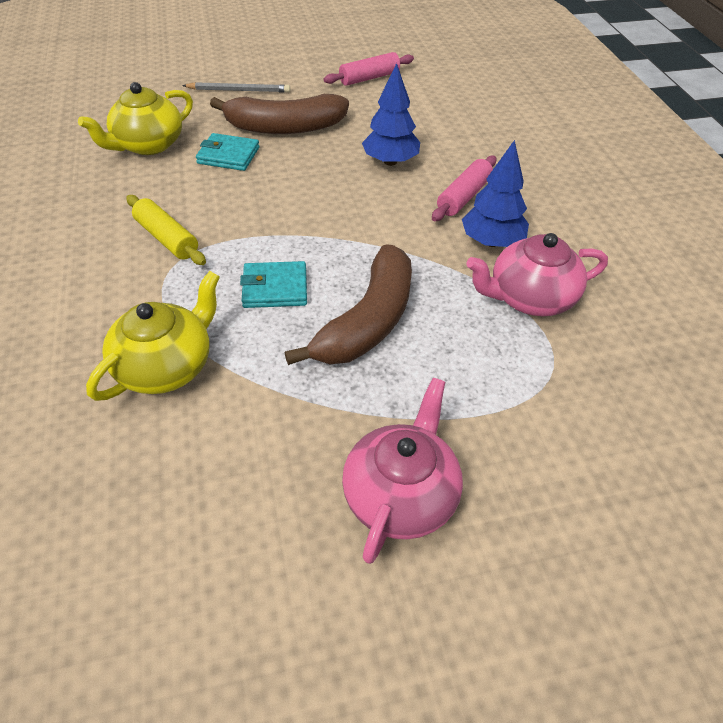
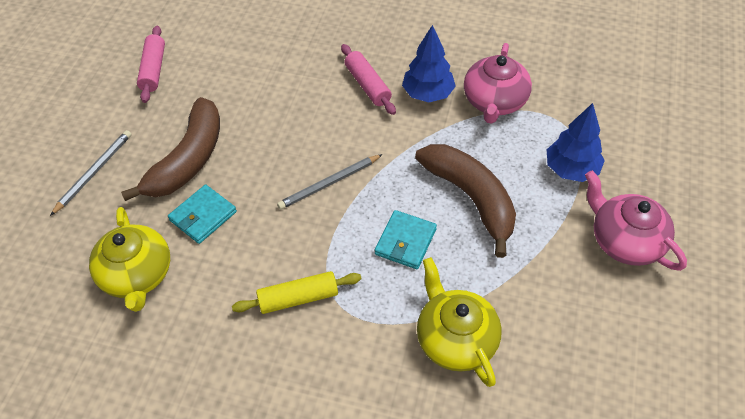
camera: 60 degrees left, 5 degrees up
(315, 213) = (329, 183): none -> grey pencil
(390, 161) = (292, 108): blue tree -> blue tree (571, 169)

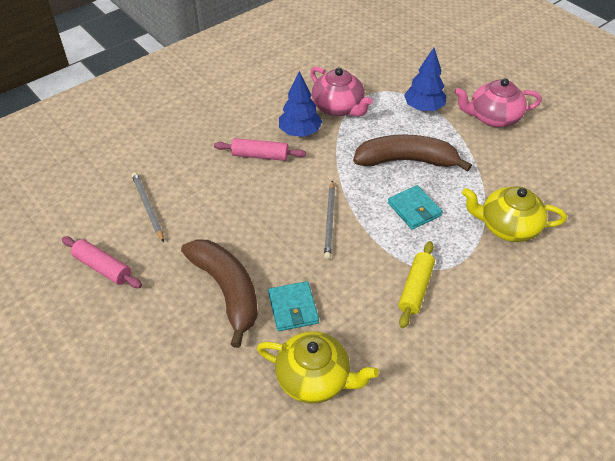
camera: 55 degrees left, 5 degrees down
(93, 173) = (176, 361): grey pencil -> grey pencil (148, 207)

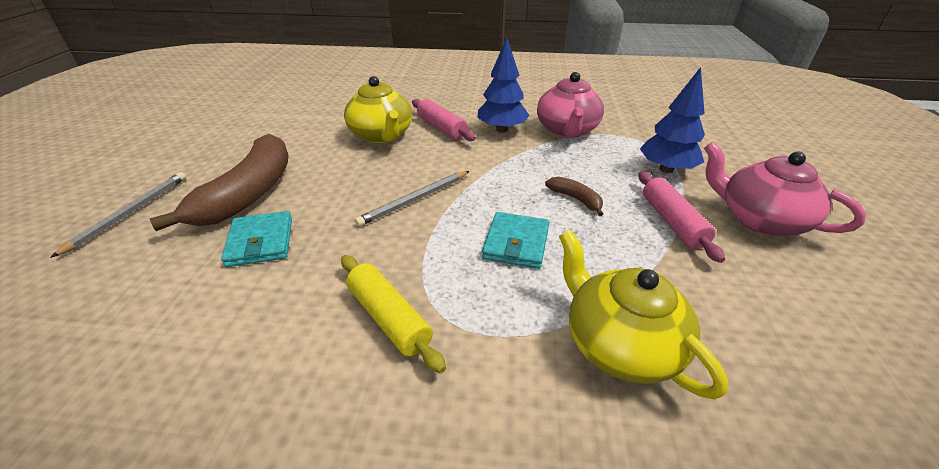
camera: 45 degrees right, 10 degrees down
(103, 267) = (222, 131): pink rolling pin -> pink rolling pin (672, 222)
(148, 207) = (311, 117): grey pencil -> grey pencil (129, 213)
(293, 308) = (260, 242): turquoise wallet -> turquoise wallet turned 45 degrees counterclockwise
(314, 378) = (154, 315): yellow teapot -> yellow teapot (382, 135)
(406, 161) = (575, 199): brown banana -> brown banana, size x0.43
(415, 288) = (389, 318): yellow rolling pin -> yellow rolling pin turned 75 degrees clockwise

